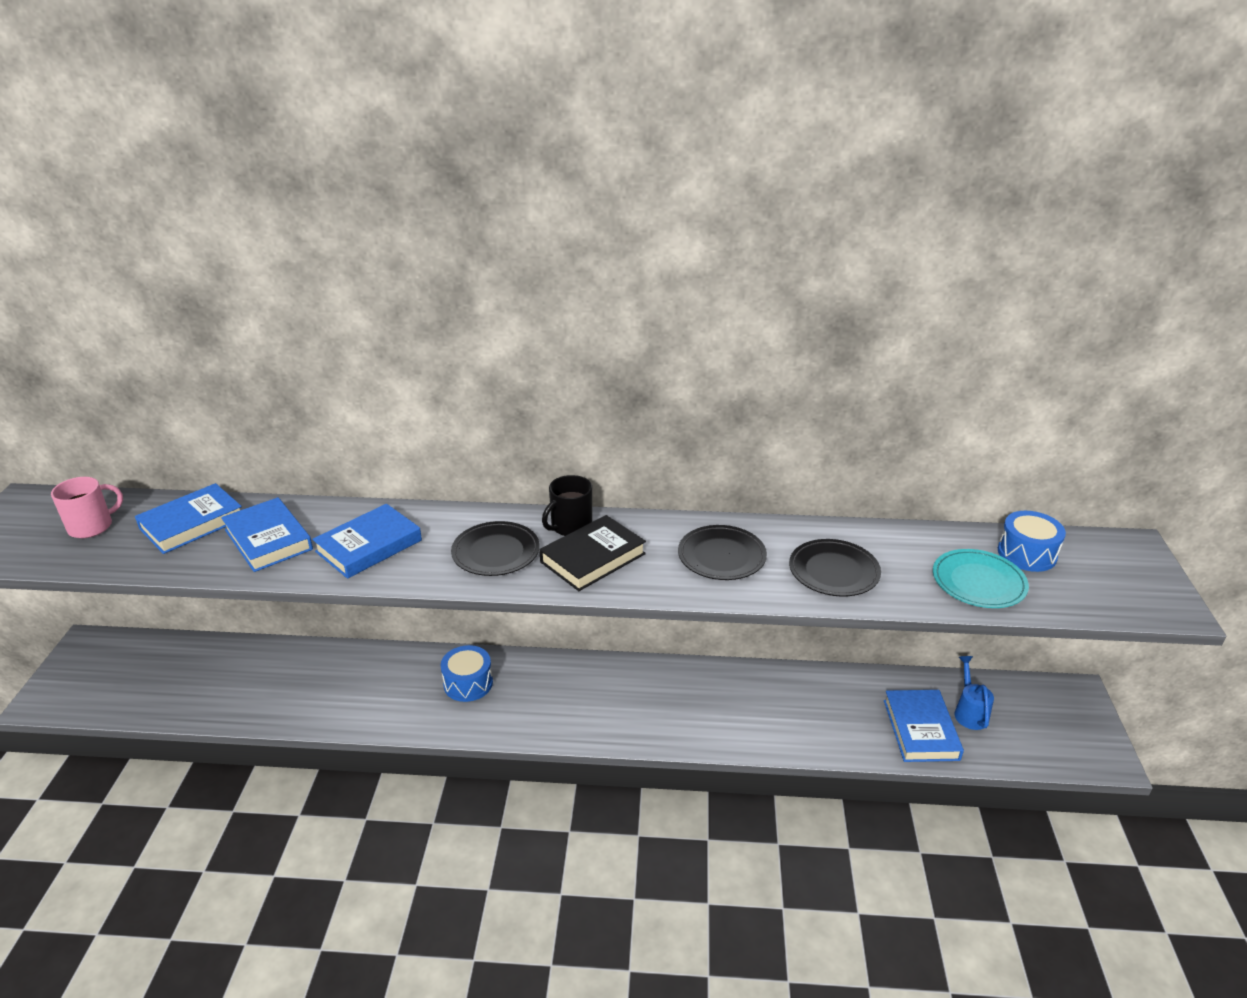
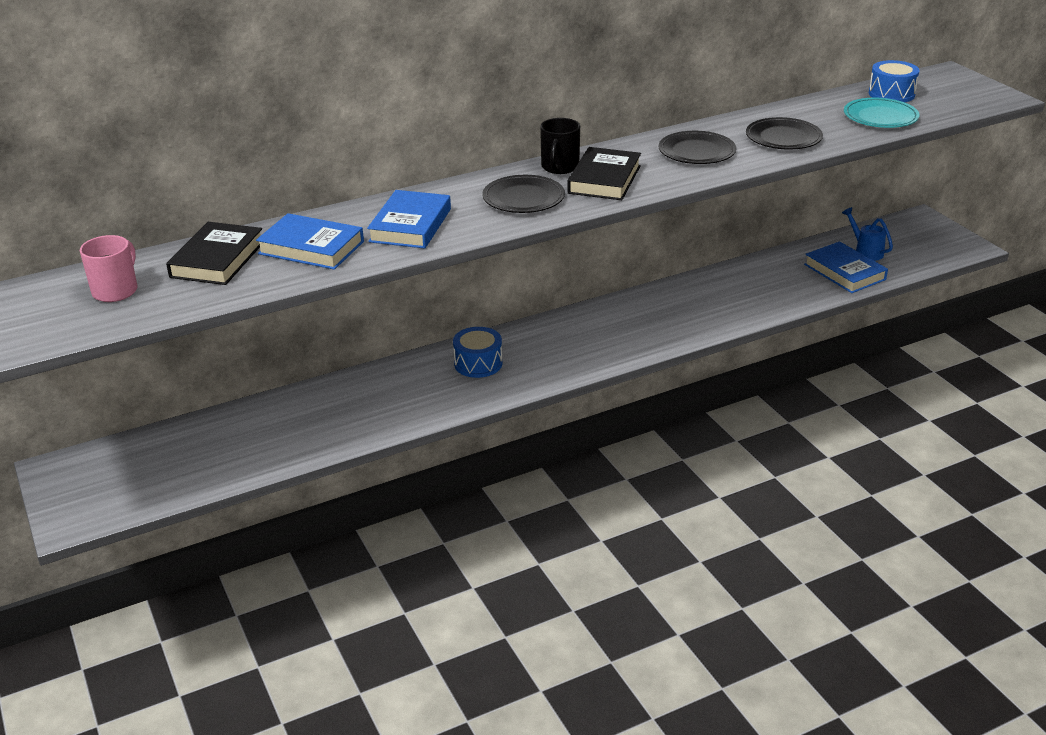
camera: 30 degrees left, 0 degrees up
(192, 523) = (217, 259): blue book -> black book

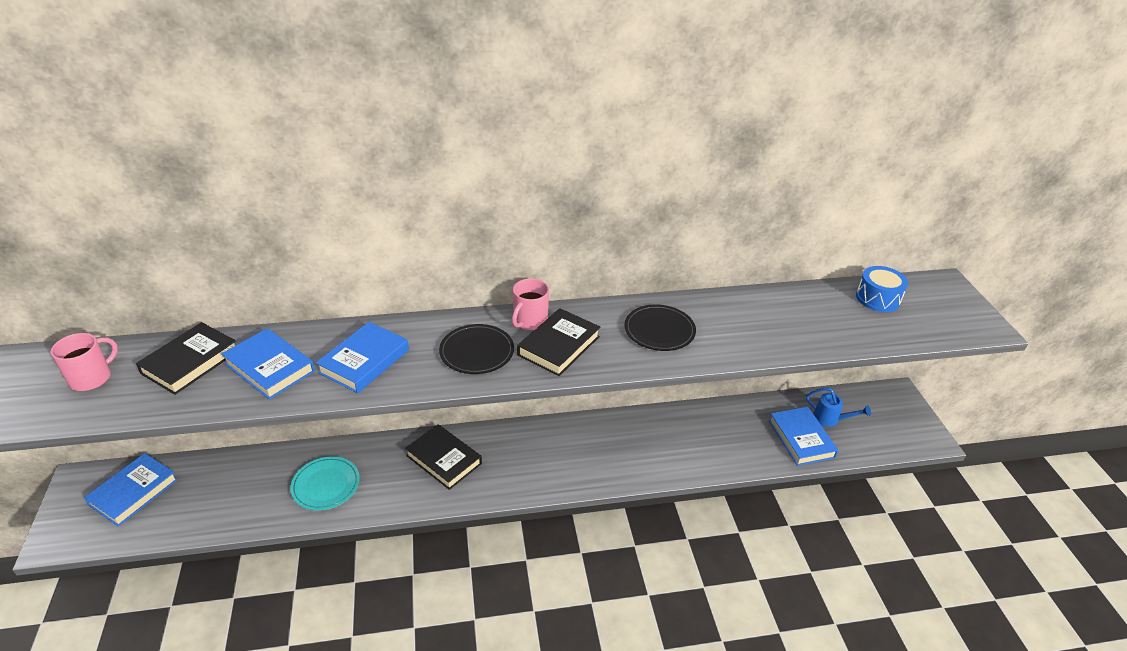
camera: 15 degrees right, 5 degrees up
(132, 464) = (133, 492): none -> blue book
(478, 363) = (444, 459): blue drum -> black book
(559, 167) = (530, 321): black mug -> pink mug
(783, 137) = (748, 331): black plate -> none
(865, 251) = (830, 419): blue watering can -> blue watering can turned 135 degrees clockwise
(880, 117) = (853, 326): turquoise plate -> turquoise plate (326, 485)

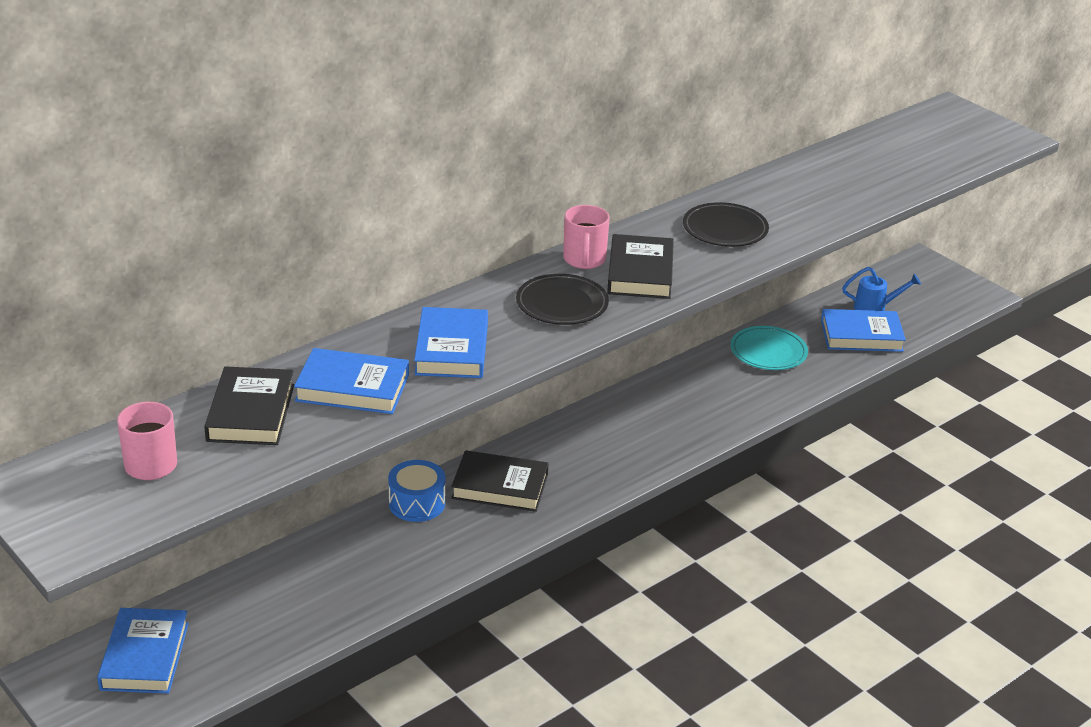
camera: 30 degrees left, 5 degrees down
(326, 485) = (386, 560): turquoise plate -> turquoise plate (768, 352)
(801, 439) = (861, 335): blue book -> blue book turned 45 degrees counterclockwise
(877, 298) = (901, 140): blue drum -> blue drum (417, 503)

